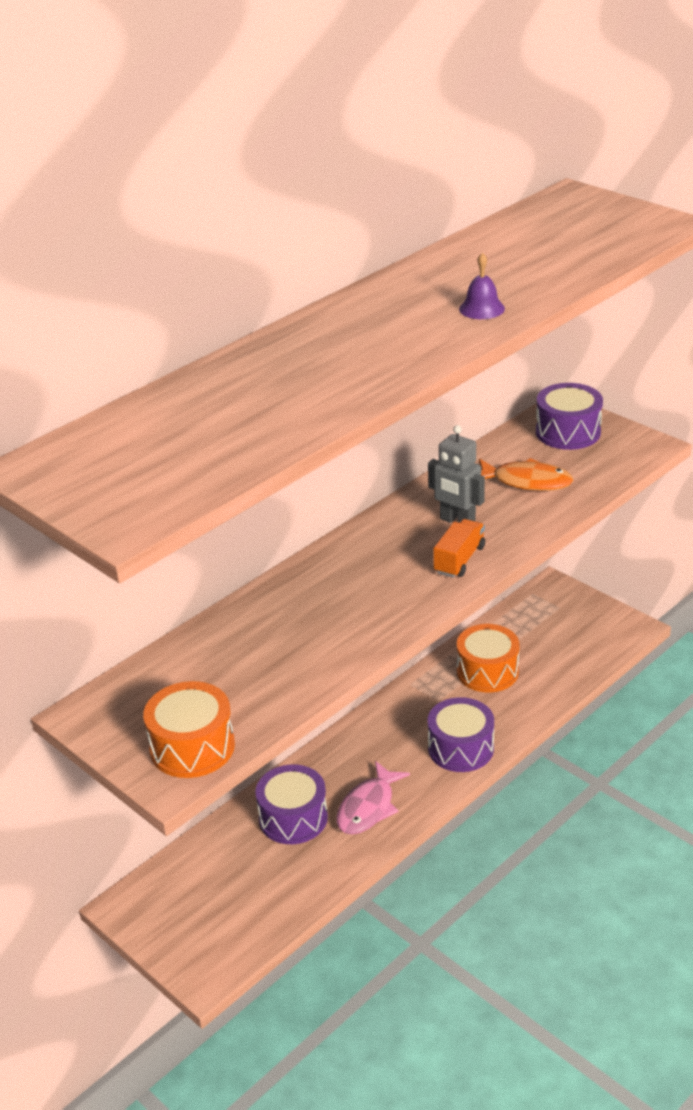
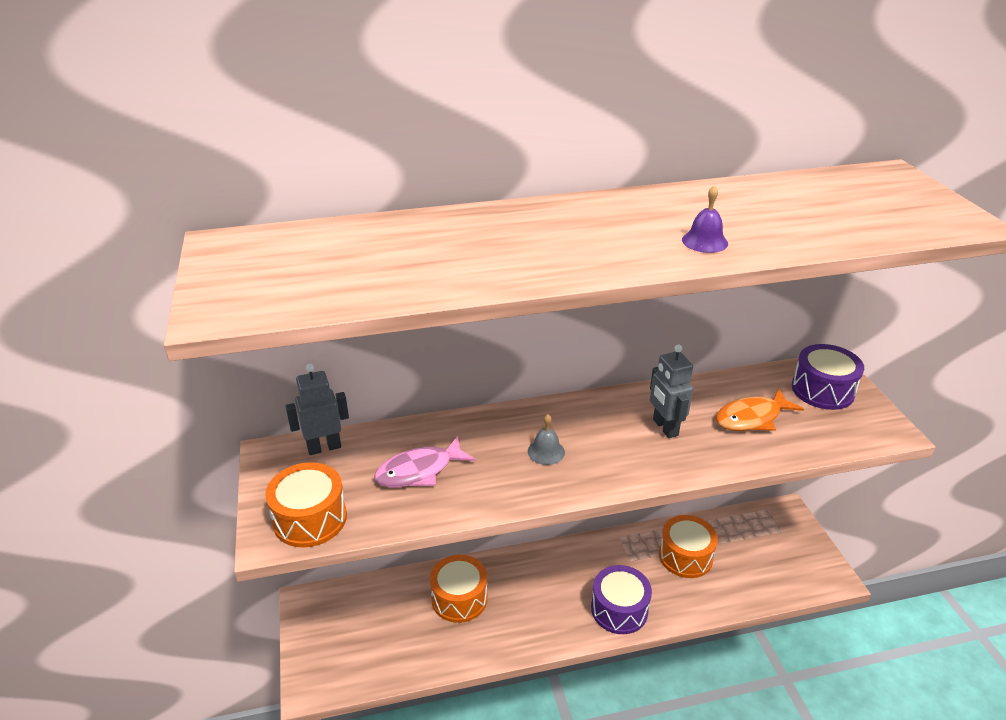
camera: 30 degrees right, 0 degrees up
(135, 682) = (324, 447): none -> grey robot
(293, 818) = (459, 598): purple drum -> orange drum
(366, 589) = (546, 451): none -> grey bell
(368, 807) = (516, 620): pink fish -> pink fish (419, 471)
(459, 560) = (639, 461): orange truck -> none
(527, 481) = (752, 418): orange fish -> orange fish turned 105 degrees clockwise

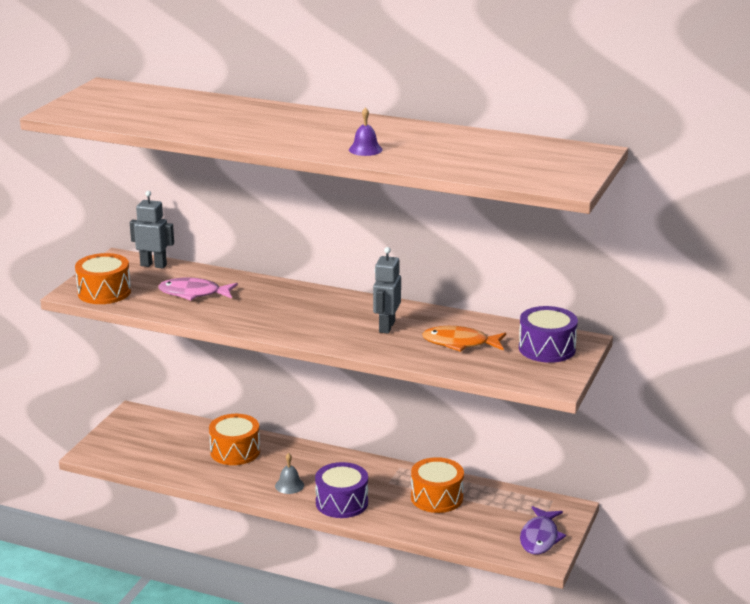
camera: 35 degrees right, 10 degrees down
(546, 451) = (285, 311): grey bell -> grey bell (289, 485)
(805, 556) = (540, 537): none -> purple fish

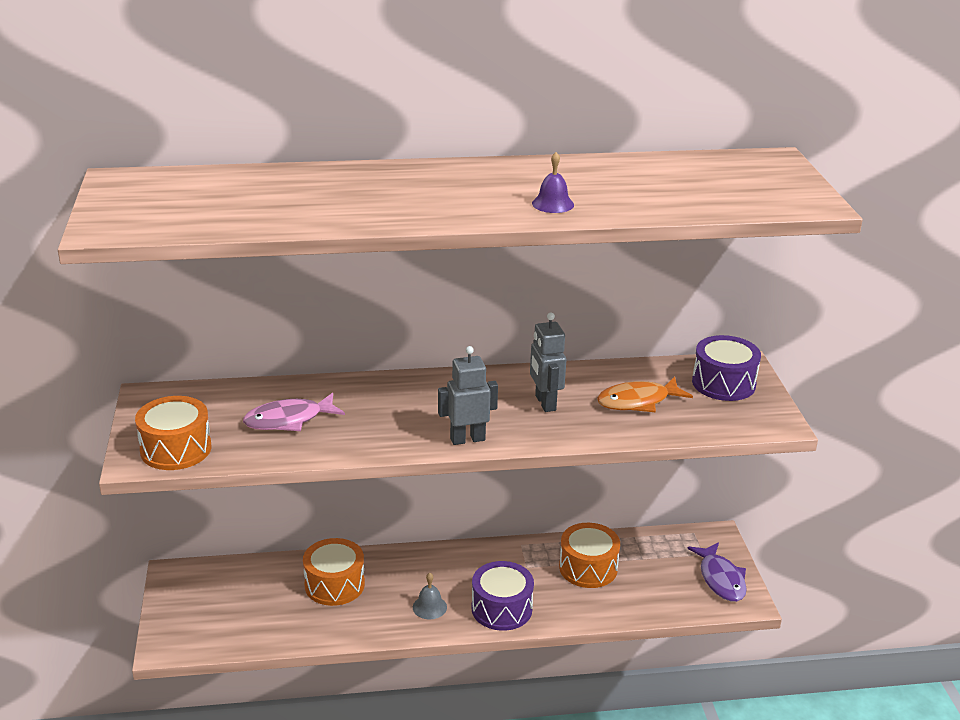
camera: 30 degrees left, 5 degrees up
(153, 265) = (201, 394): grey robot -> grey robot (467, 439)

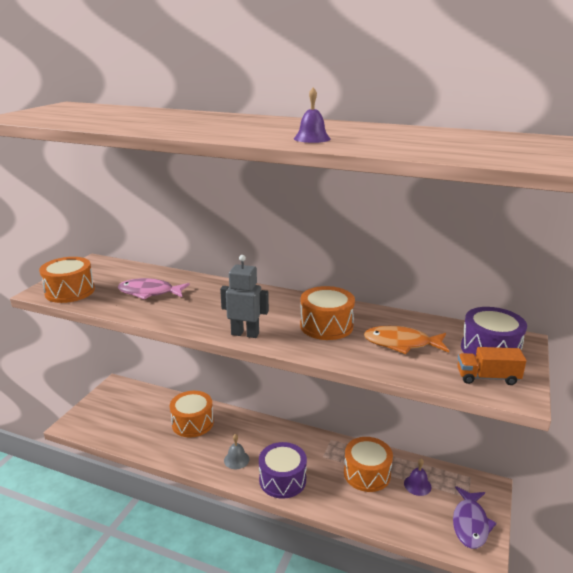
camera: 30 degrees right, 5 degrees down
(545, 403) = (326, 326): grey robot -> orange drum
(647, 560) = (417, 485): none -> purple bell
(742, 414) = (487, 377): none -> orange truck

